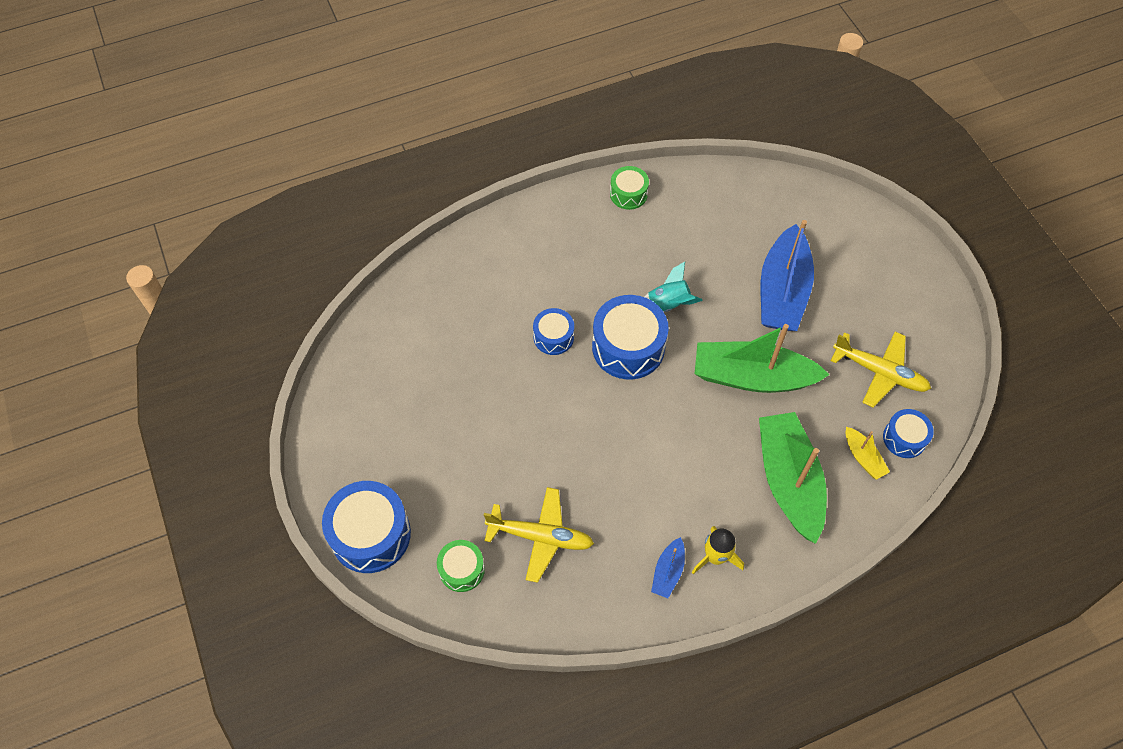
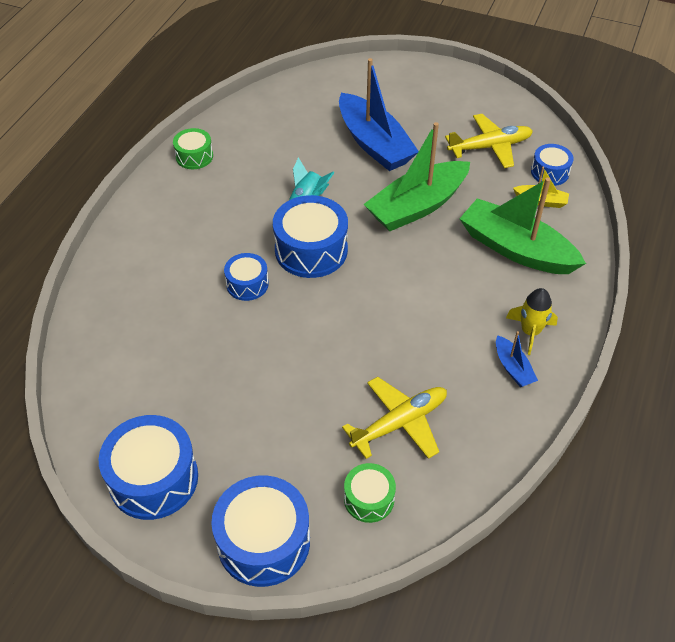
camera: 45 degrees left, 10 degrees down
(351, 430) = (153, 478): none -> blue drum

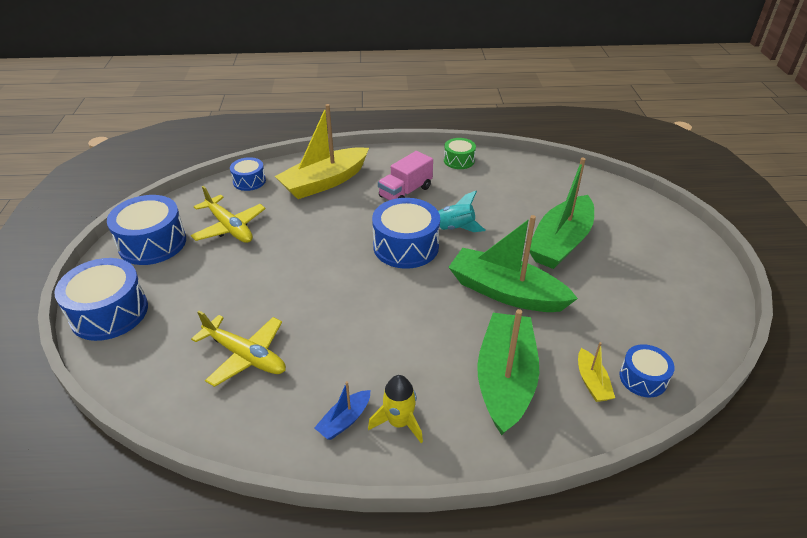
camera: 65 degrees right, 10 degrees down
(148, 280) = (324, 182): none -> yellow boat
(220, 218) = (405, 192): none -> pink truck
(247, 284) = (348, 226): blue drum -> blue drum (249, 181)
(369, 499) = (161, 360): green drum -> none
(374, 143) = (560, 242): blue boat -> green boat
(489, 147) = (633, 319): yellow plane -> yellow plane (229, 227)

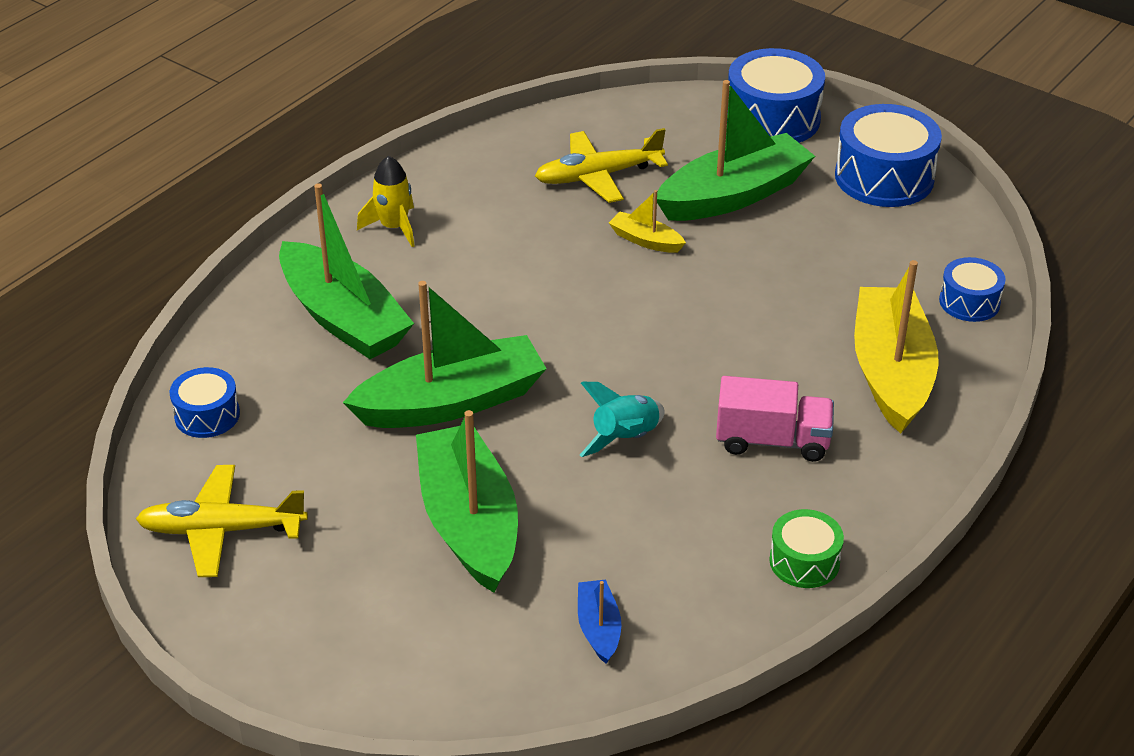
camera: 130 degrees right, 0 degrees up
(218, 288) = (733, 195): none -> green boat
(229, 227) = (857, 244): yellow plane -> yellow plane (222, 530)
(344, 420) = (439, 199): blue boat -> blue boat (599, 628)
(405, 192) = (772, 441): pink truck -> pink truck turned 105 degrees clockwise
(406, 246) = (641, 369): blue drum -> none
(592, 382) = (257, 375): yellow boat -> yellow boat (646, 240)

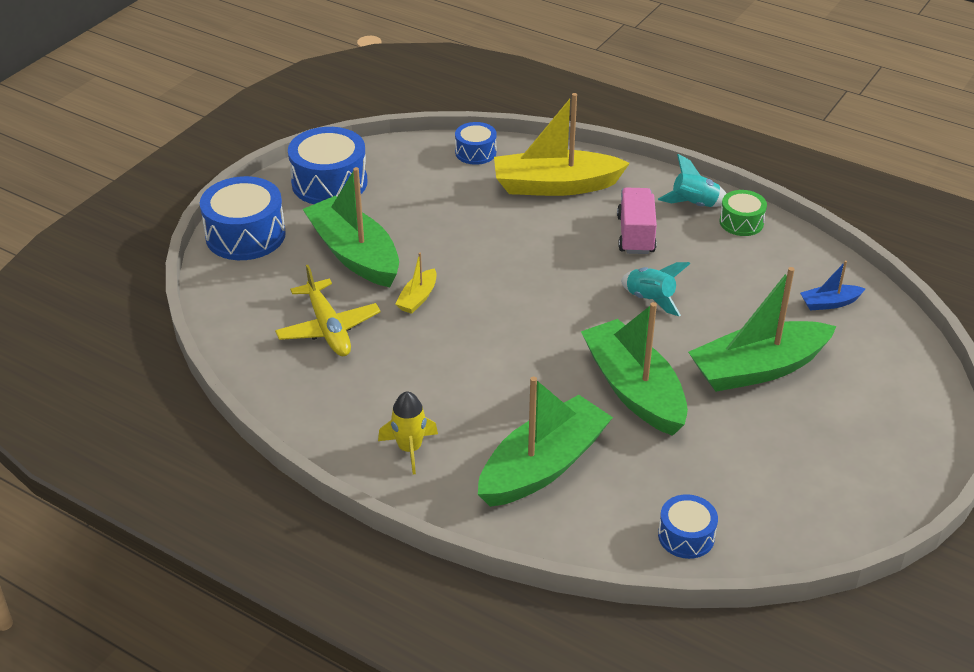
camera: 95 degrees left, 0 degrees up
(222, 530) = (812, 502): yellow plane -> none
(849, 514) = (694, 205): none -> turquoise rocket

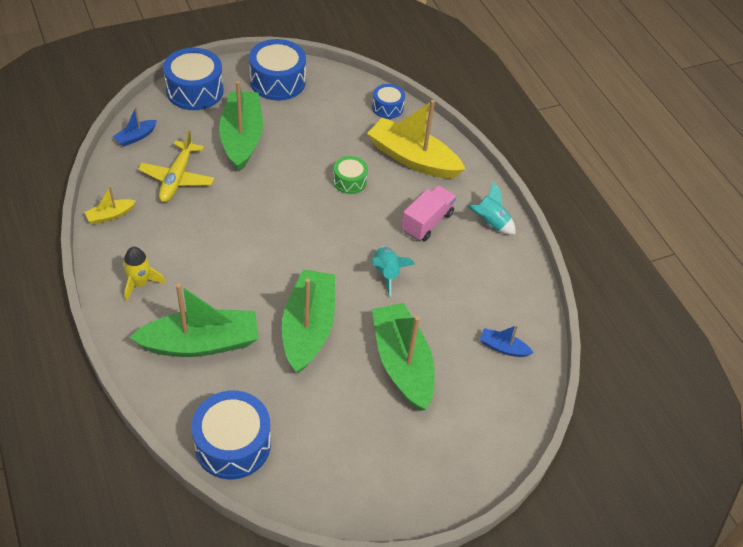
camera: 30 degrees right, 10 degrees up
(231, 313) = (136, 137): none -> blue boat
(418, 298) = (247, 188): yellow boat -> yellow boat (110, 215)
(686, 536) = (233, 444): blue drum -> blue drum, size x1.78
(741, 222) = (508, 254): green drum -> green drum (349, 181)
(758, 368) = (402, 363): green boat -> green boat turned 60 degrees clockwise

